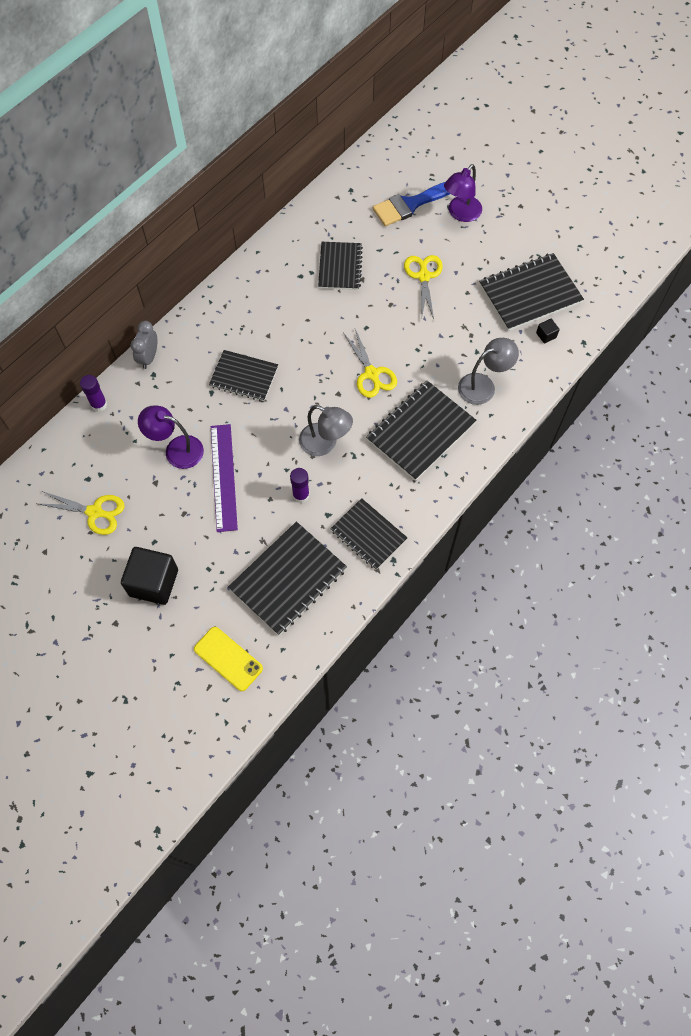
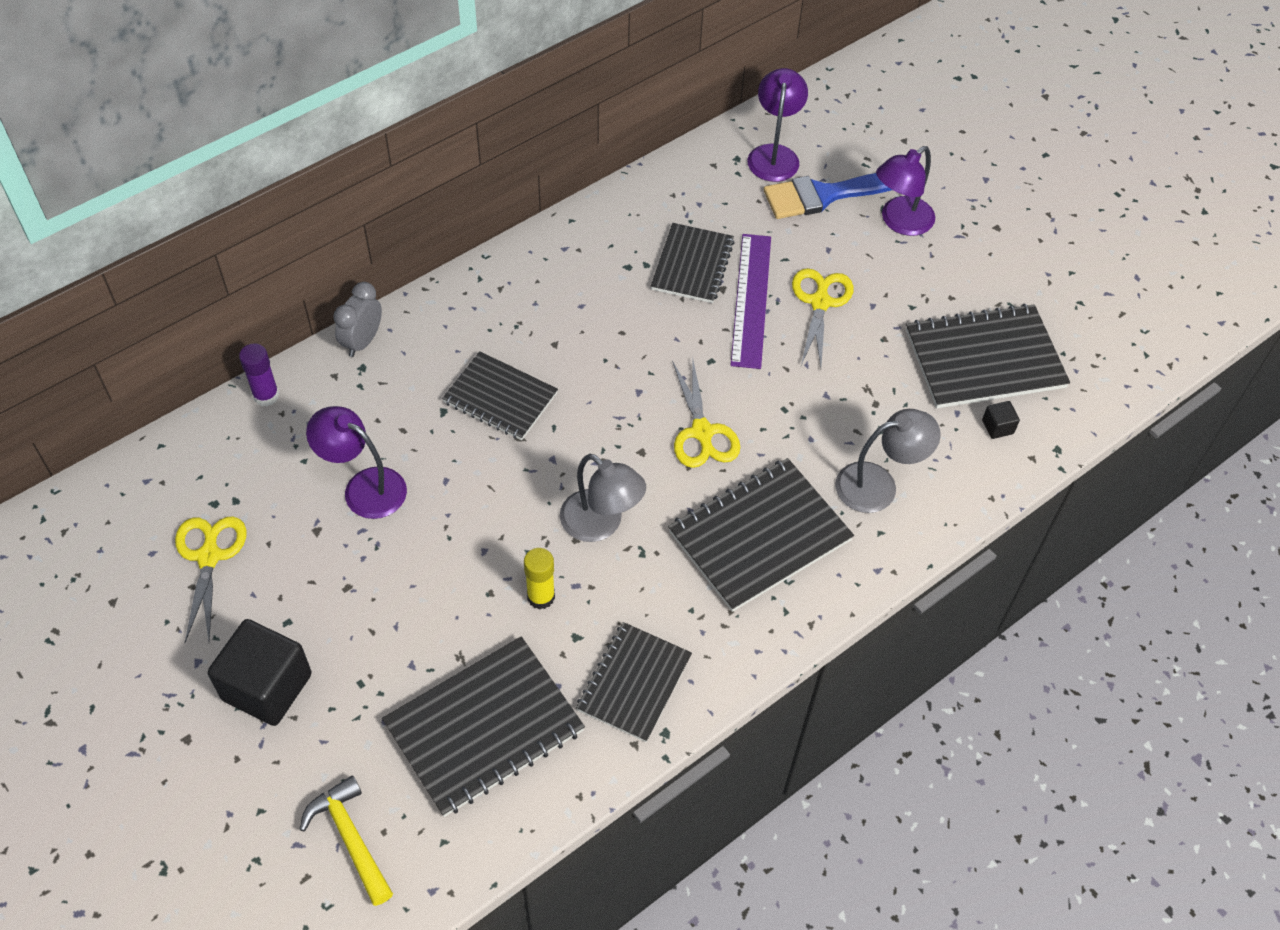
camera: 10 degrees right, 10 degrees down
(95, 512) = (209, 557): yellow scissors -> yellow scissors turned 120 degrees counterclockwise
(223, 477) = (425, 543): purple ruler -> purple ruler (750, 300)
(228, 658) = (350, 838): yellow phone -> yellow hammer
(301, 495) = (541, 597): purple glue stick -> yellow glue stick
(368, 534) = (634, 683): black notebook -> black notebook turned 60 degrees clockwise
(373, 183) = (774, 154): none -> purple lamp

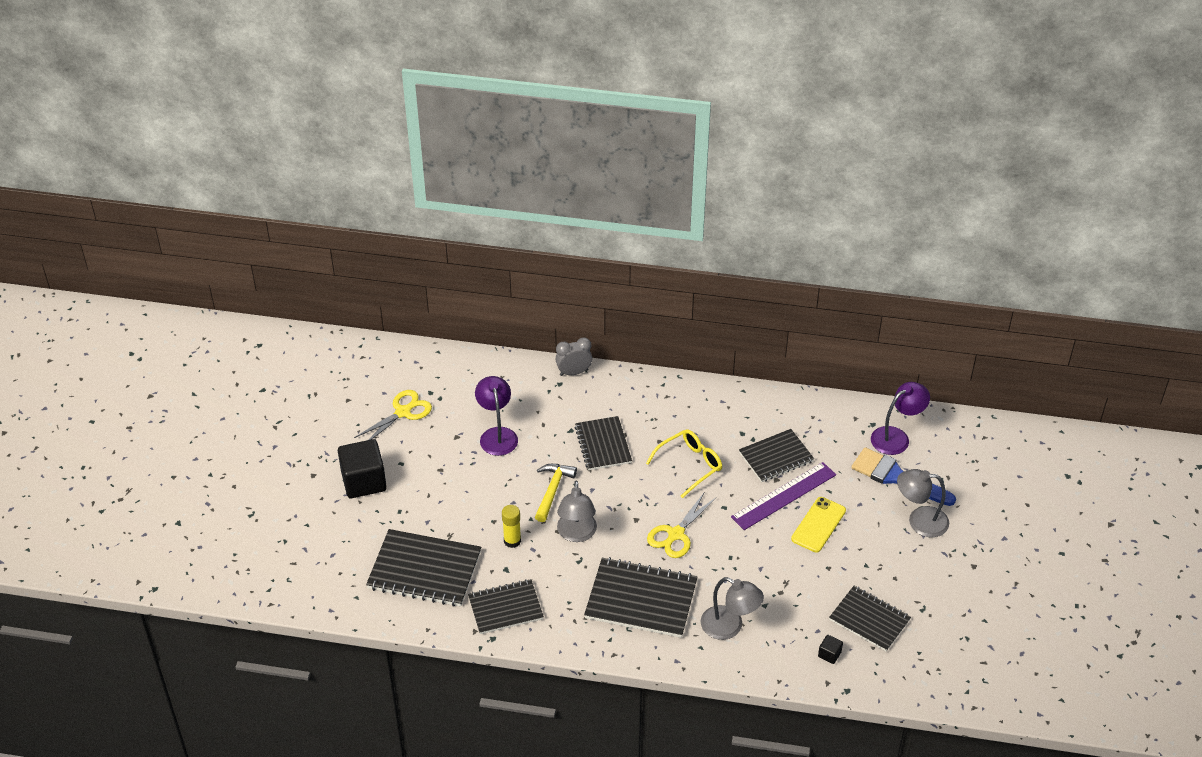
camera: 50 degrees right, 10 degrees down
(266, 396) = (504, 364): purple glue stick -> none
(350, 838) = (325, 564): yellow hammer -> yellow hammer (552, 490)
(620, 344) = (690, 465): none -> yellow glasses
(820, 302) = (818, 525): yellow scissors -> yellow phone
(899, 222) = (919, 521): purple lamp -> grey lamp
(984, 359) = (869, 620): black notebook -> black notebook, size x0.66

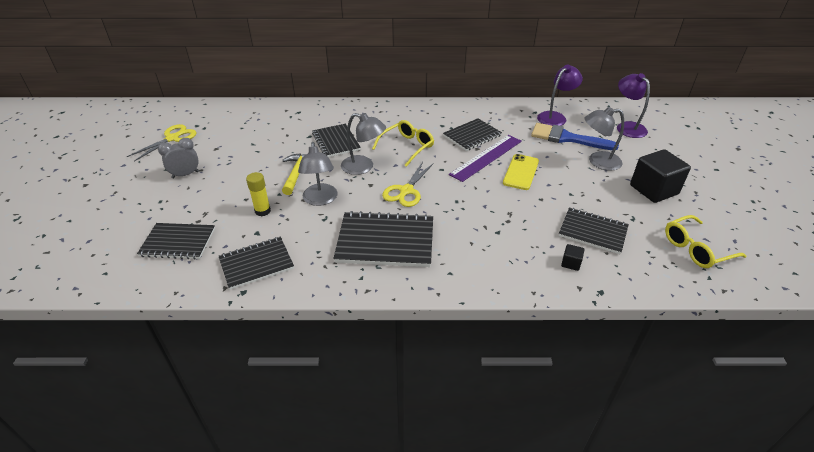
camera: 10 degrees left, 5 degrees down
(364, 481) = (130, 184): black cube -> black cube (653, 190)
(424, 570) = (178, 242): black notebook -> black notebook, size x0.66
(497, 435) = (250, 144): purple lamp -> purple lamp (627, 127)
(574, 372) = (309, 105): grey clock -> grey clock (185, 175)
(729, 627) = (472, 253): grey lamp -> grey lamp (363, 167)
(972, 657) = (696, 249): none -> yellow glasses

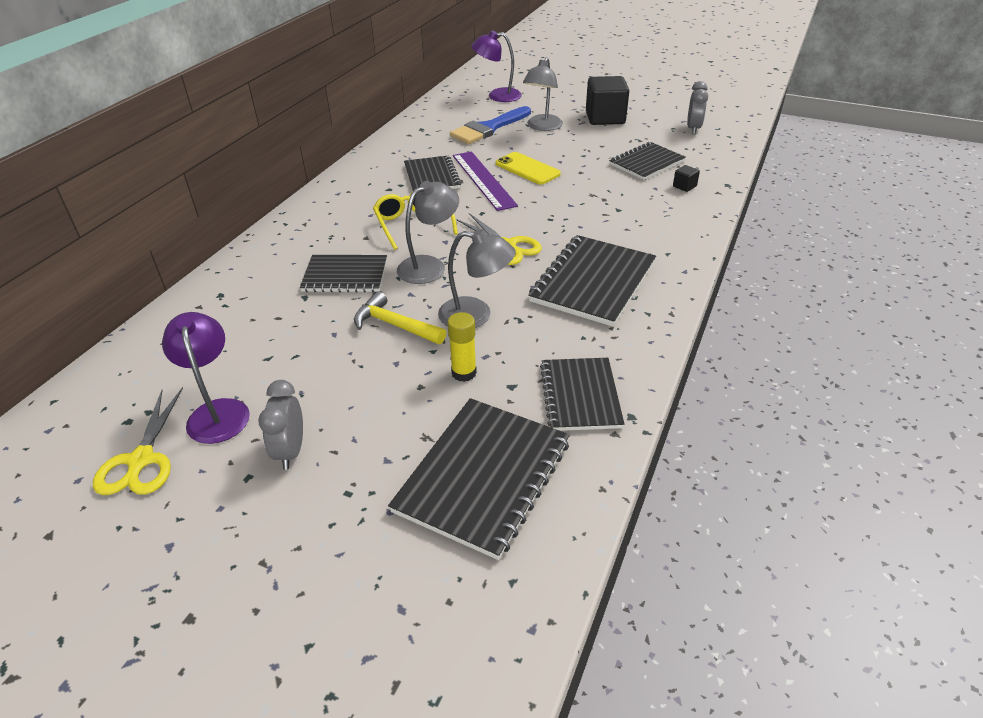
camera: 65 degrees left, 0 degrees up
(172, 138) = (141, 460): yellow scissors -> yellow scissors turned 150 degrees counterclockwise
(178, 242) = (483, 476): black notebook -> black notebook, size x1.51
(555, 117) = (443, 122): purple lamp -> purple lamp (217, 411)
(696, 249) = (693, 129): yellow glasses -> grey clock

